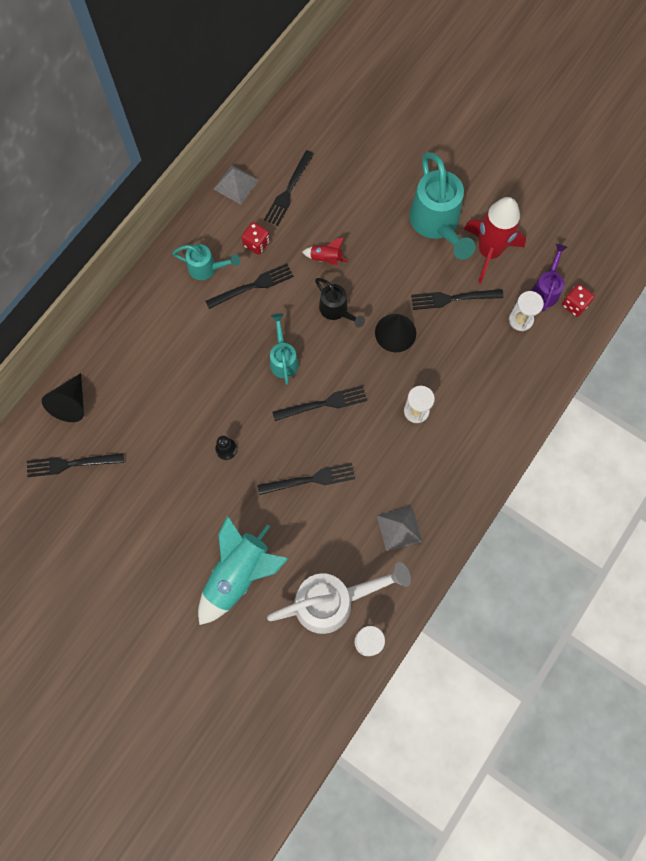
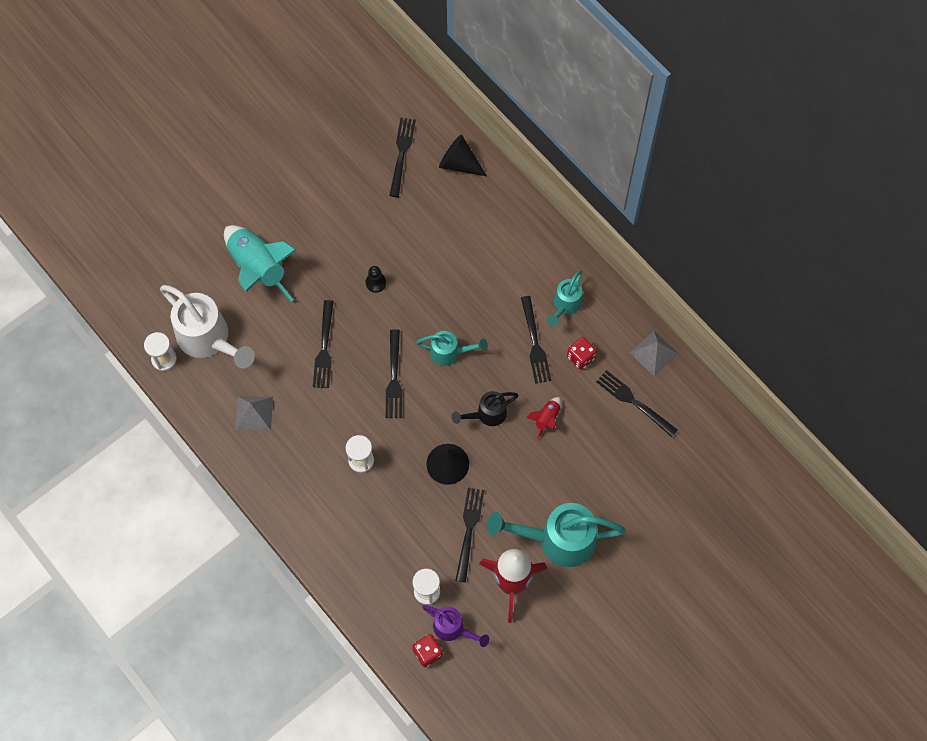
camera: 105 degrees right, 5 degrees down
(333, 601) = (208, 339): white watering can -> white watering can turned 45 degrees counterclockwise

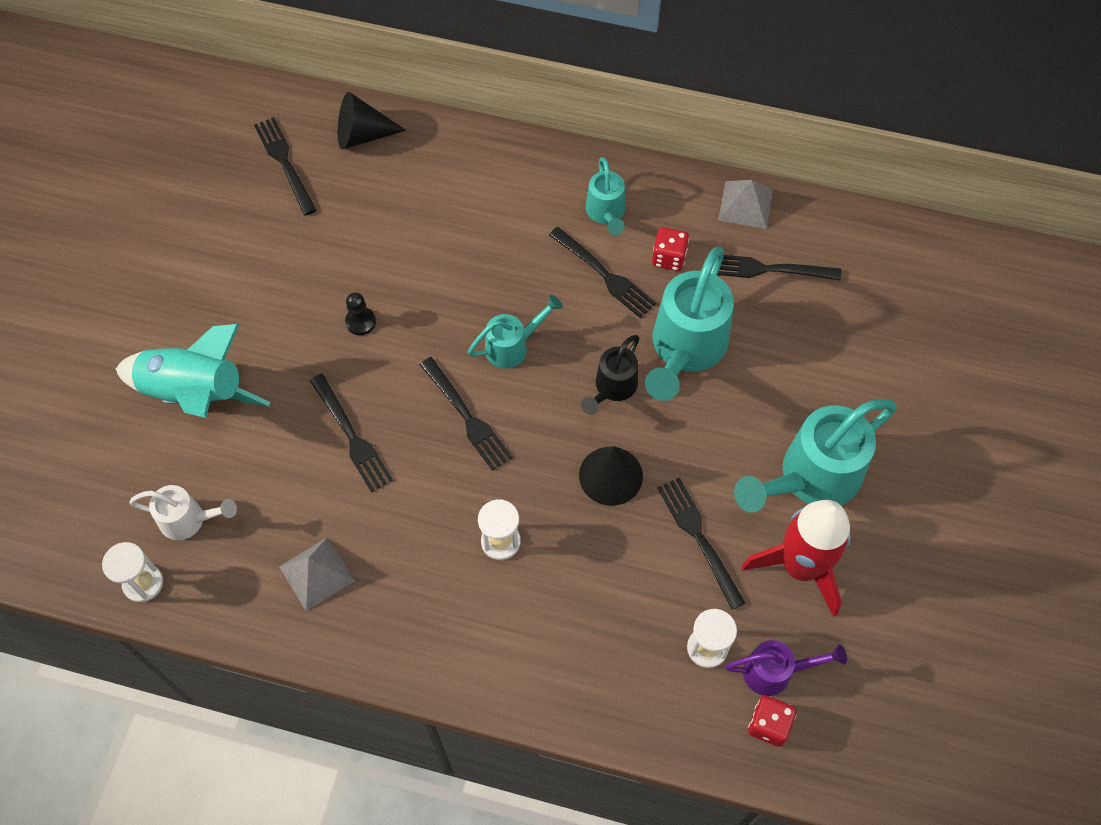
camera: 35 degrees left, 5 degrees down
(208, 339) = (189, 520): white watering can -> white watering can, size x0.55
(546, 419) = (685, 349): red rocket -> turquoise watering can

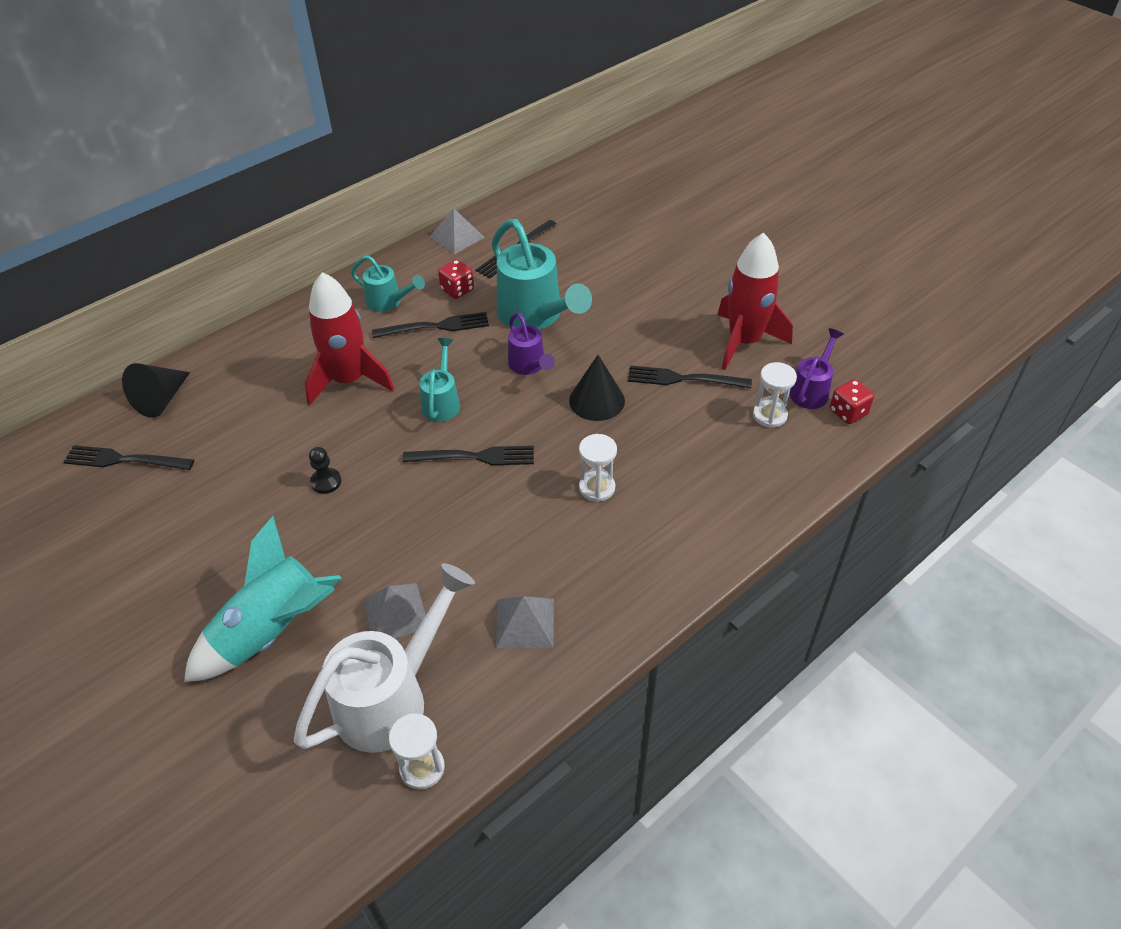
camera: 55 degrees left, 15 degrees down
(189, 520) = (392, 697): white watering can -> white watering can, size x1.83
(265, 468) = (395, 613): none -> grey pyramid
(352, 437) = (423, 537): black fork -> none
(484, 254) = (349, 380): none -> red rocket
(612, 388) = (529, 366): black watering can -> purple watering can
(810, 478) = (684, 306): turquoise watering can -> none

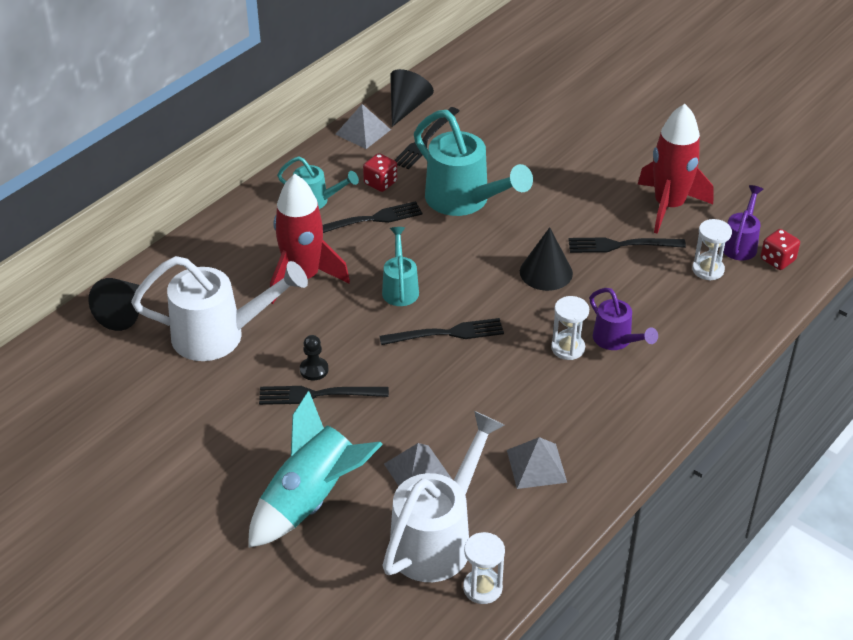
camera: 10 degrees left, 5 degrees down
(123, 460) = (108, 371): black fork -> black fork (317, 395)
(245, 433) = (219, 335): none -> white watering can
(507, 216) = (407, 107): none -> black cone
(529, 366) = (473, 247): purple watering can -> purple watering can (616, 340)

